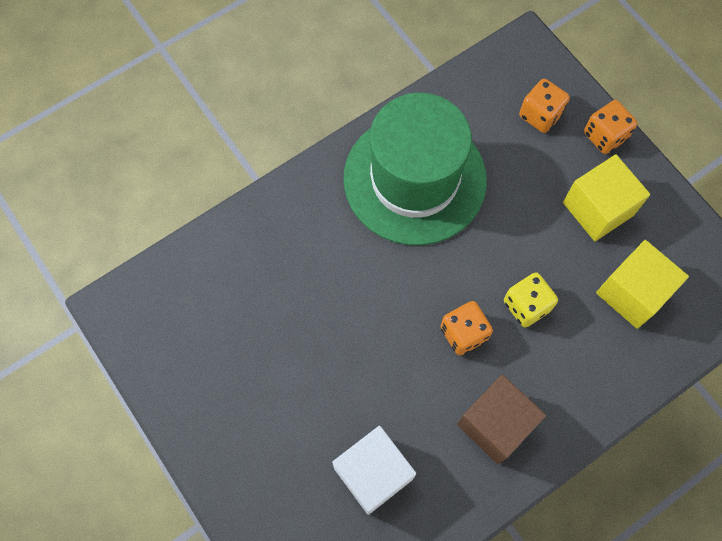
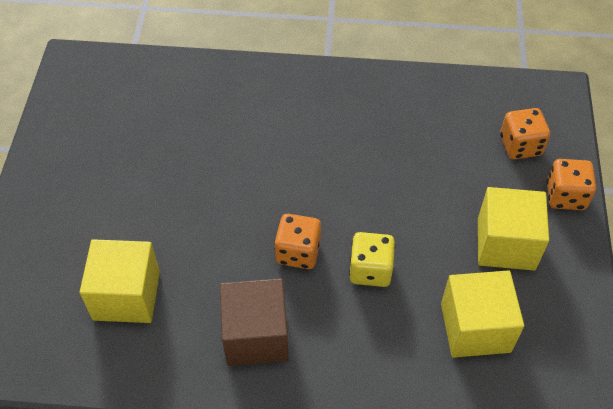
camera: 40 degrees right, 15 degrees down
(373, 473) = (126, 295): white cube -> yellow cube
(414, 179) = (369, 123): green hat -> none

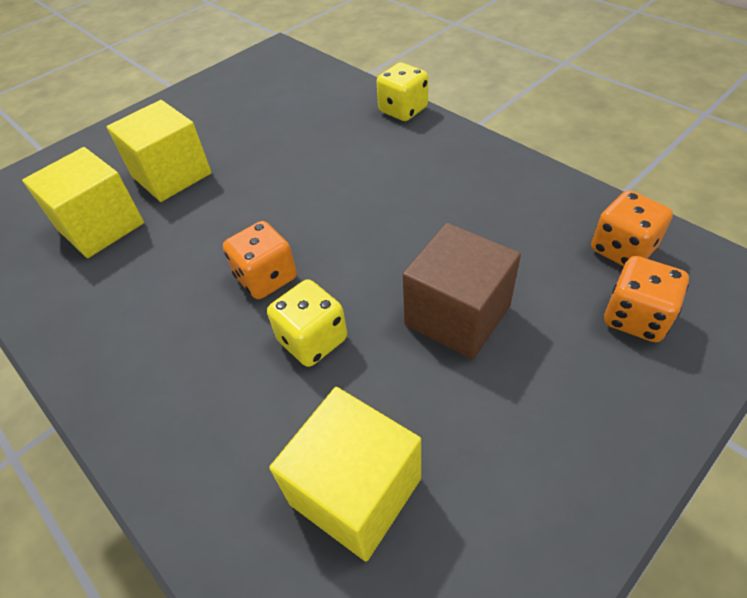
camera: 45 degrees right, 5 degrees down
(251, 70) = (403, 110): none -> yellow dice
(256, 335) = (143, 327): brown cube -> brown cube (457, 315)
(506, 244) = (500, 418): yellow cube -> yellow cube (171, 175)
(565, 196) = (648, 414): orange dice -> orange dice (622, 249)

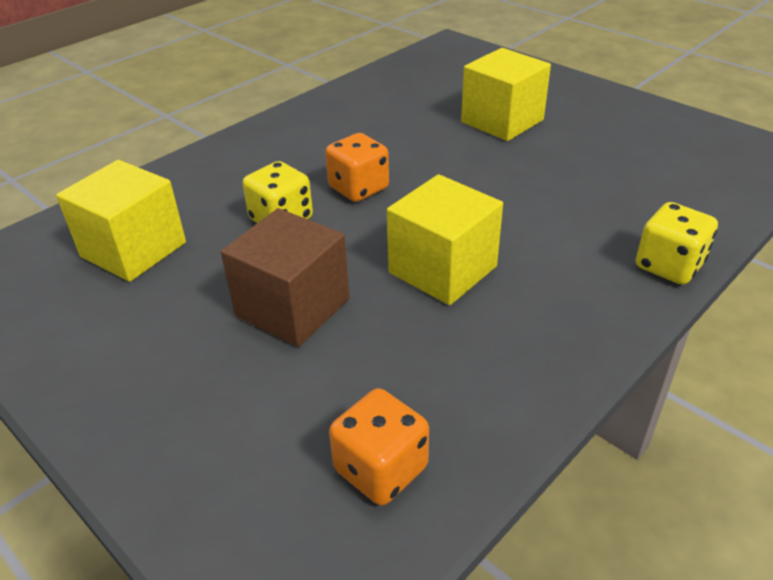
camera: 85 degrees right, 10 degrees down
(101, 226) = (428, 100): yellow cube -> yellow cube (442, 269)
(635, 317) = (261, 459): orange dice -> none

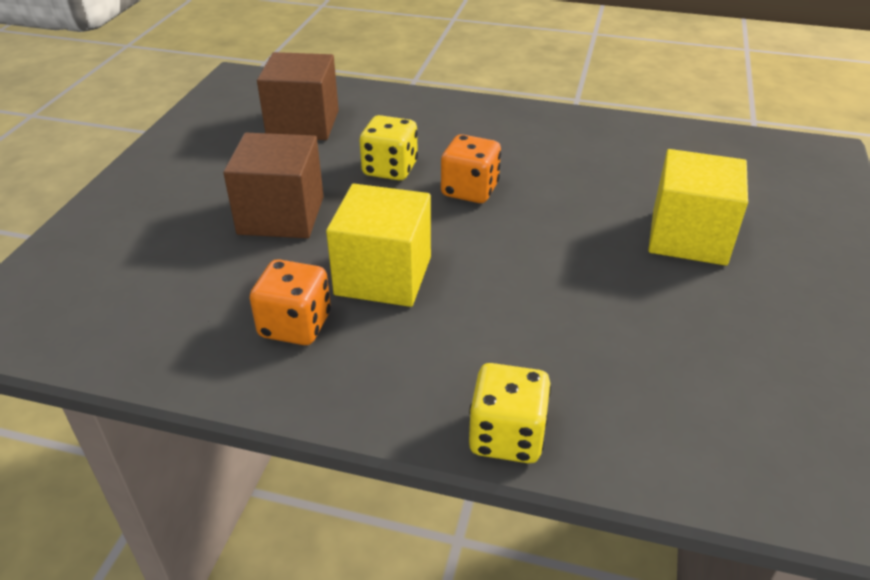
camera: 60 degrees right, 0 degrees up
(133, 249) = (303, 124): yellow cube -> brown cube
(381, 469) = (125, 317): orange dice -> orange dice (295, 325)

